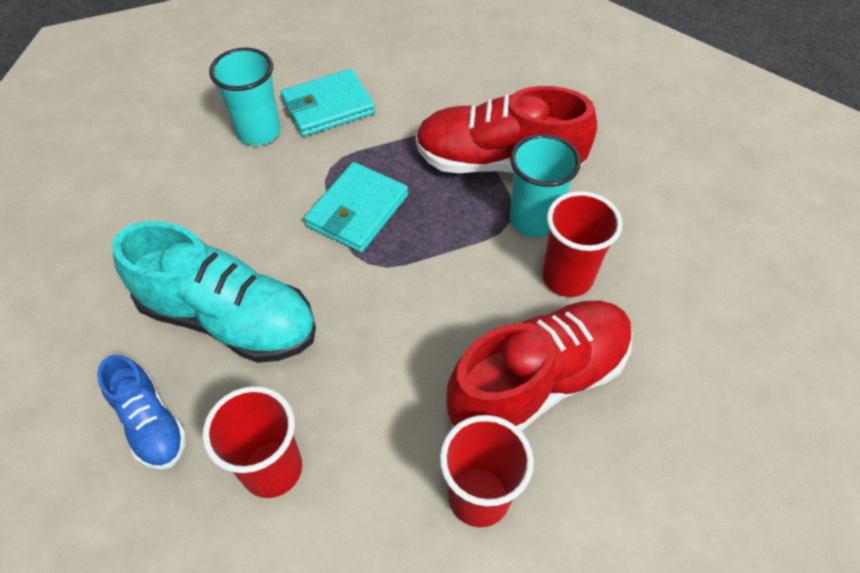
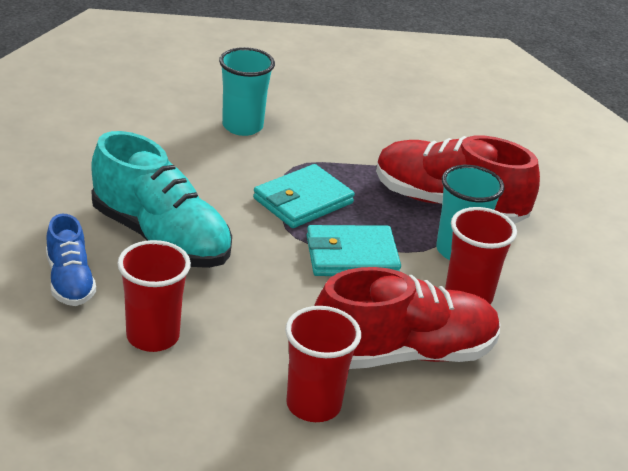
camera: 15 degrees right, 20 degrees down
(328, 107) = (312, 125): turquoise wallet -> turquoise wallet (351, 256)

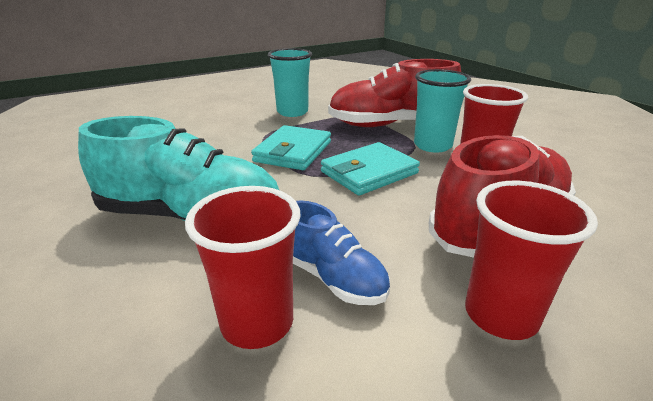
camera: 25 degrees left, 5 degrees down
(69, 281) = (105, 301): blue shoe -> blue shoe (332, 277)
(242, 126) = (204, 125): turquoise cup -> turquoise cup (292, 112)

